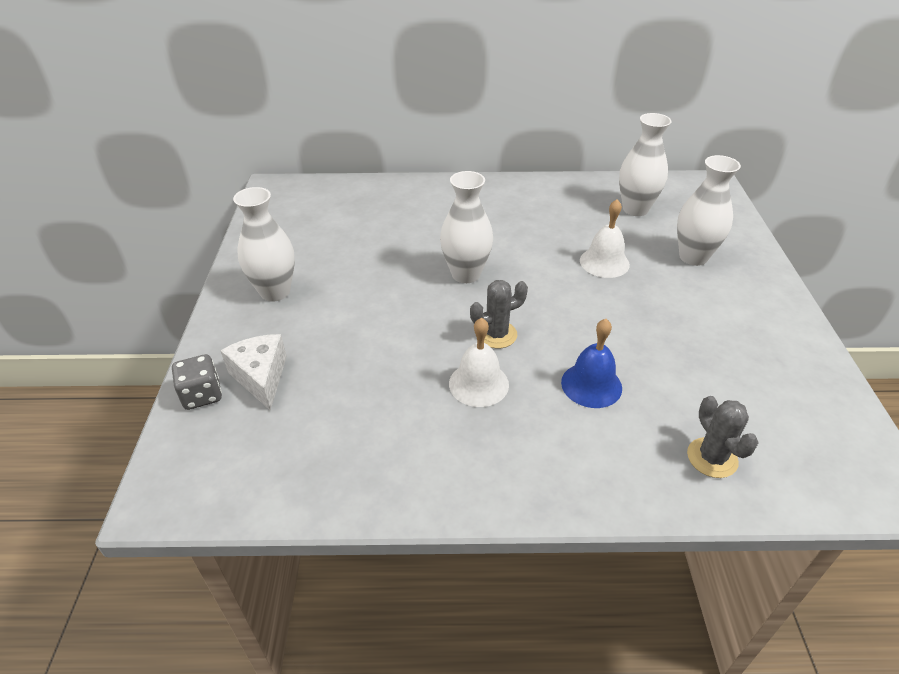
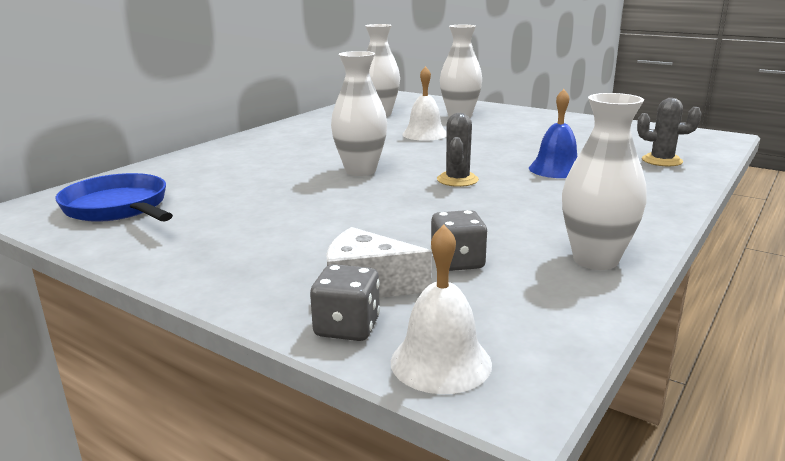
camera: 55 degrees left, 20 degrees down
(275, 292) = (228, 248): white vase -> white vase (595, 260)
(302, 216) = (119, 208): none -> blue pan
(325, 404) = (457, 262): none -> grey dice
(478, 384) = (510, 199): white bell -> white bell (441, 362)

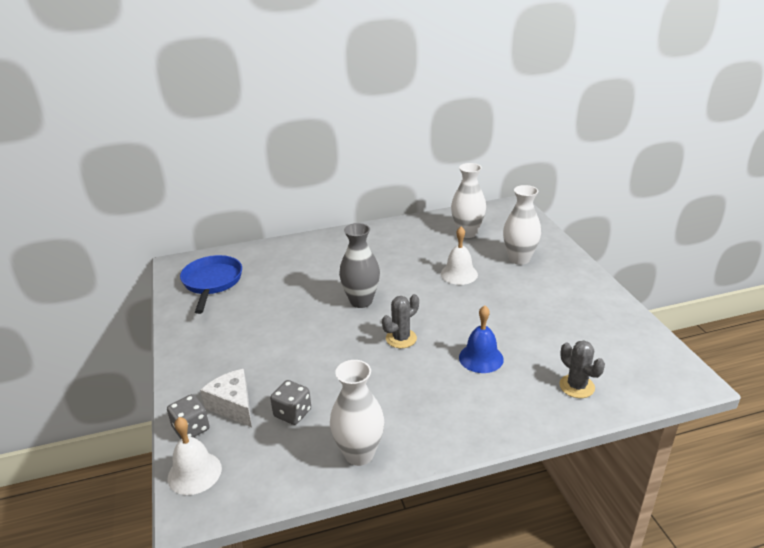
camera: 40 degrees right, 10 degrees up
(360, 171) = (361, 301): white vase -> grey vase

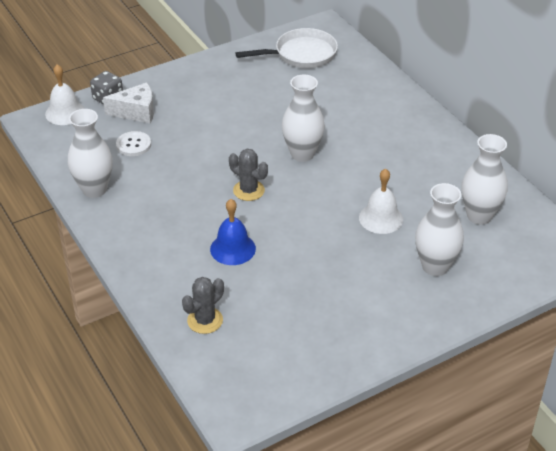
camera: 75 degrees right, 10 degrees up
(212, 282) = (301, 54): blue pan -> white pan
(233, 406) = (136, 112): white cheese -> white cheese turned 45 degrees clockwise
(292, 413) = (133, 145): grey dice -> white button
(361, 301) = (302, 154): grey vase -> white vase

